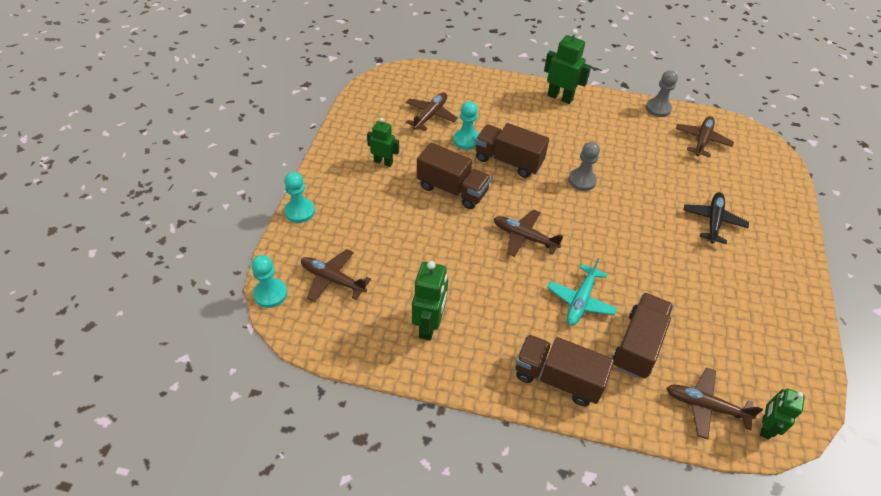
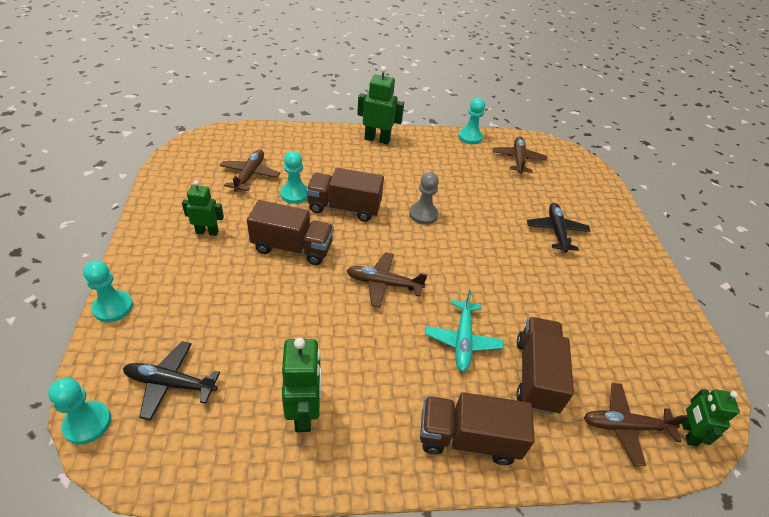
camera: 20 degrees left, 5 degrees down
(333, 279) = (171, 383): brown plane -> black plane
(658, 108) = (470, 137): grey pawn -> turquoise pawn

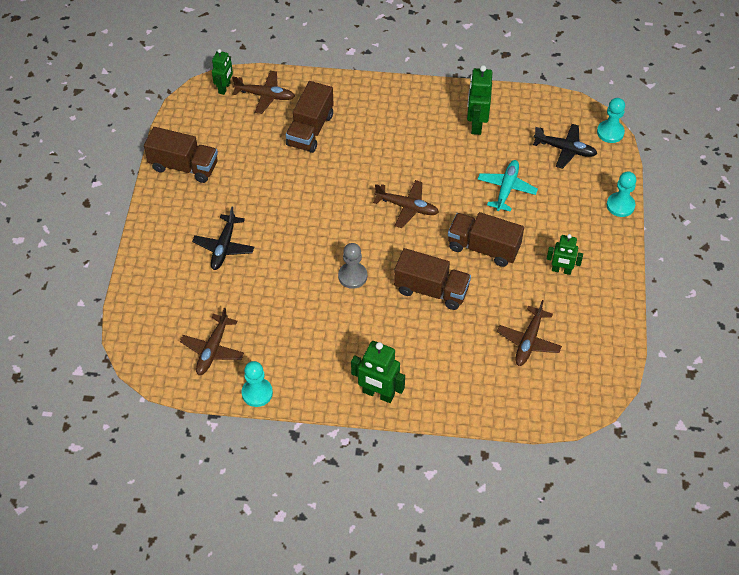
camera: 165 degrees left, 10 degrees up
(295, 194) = (480, 311): turquoise pawn -> none
(462, 340) = (355, 157): turquoise plane -> turquoise plane (506, 189)
(468, 438) = (373, 100): brown truck -> brown truck (184, 166)

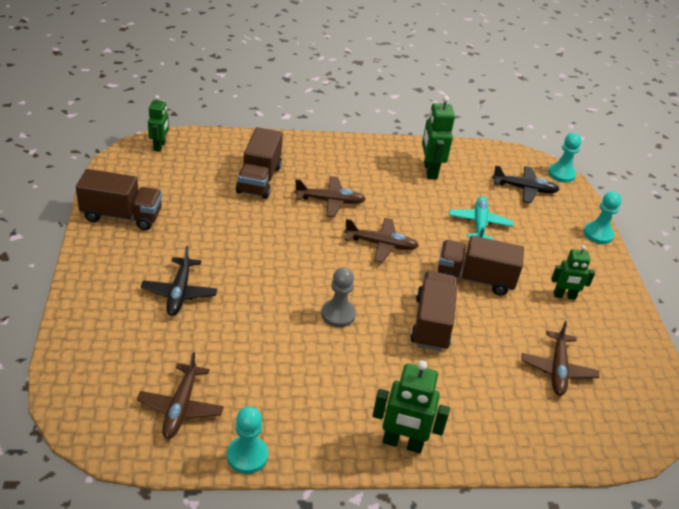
camera: 15 degrees left, 15 degrees down
(265, 96) = (204, 152): brown plane -> brown plane (330, 201)
(431, 290) = (431, 323): brown truck -> brown truck turned 90 degrees counterclockwise

